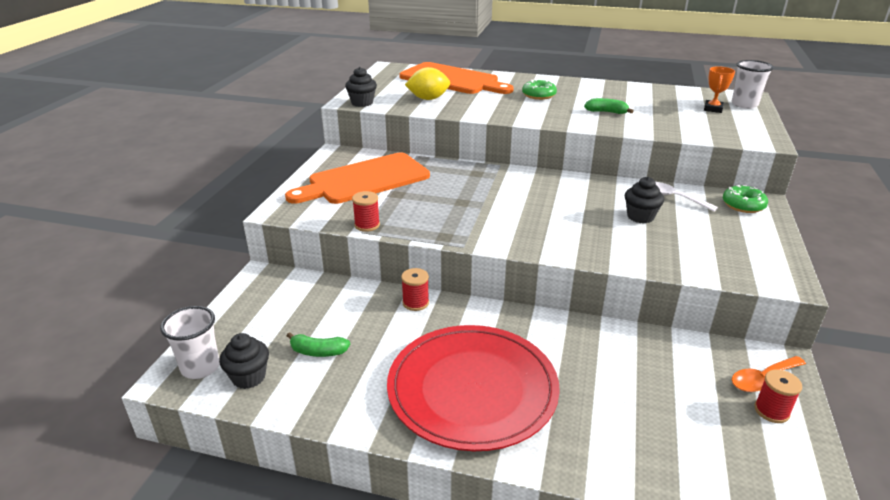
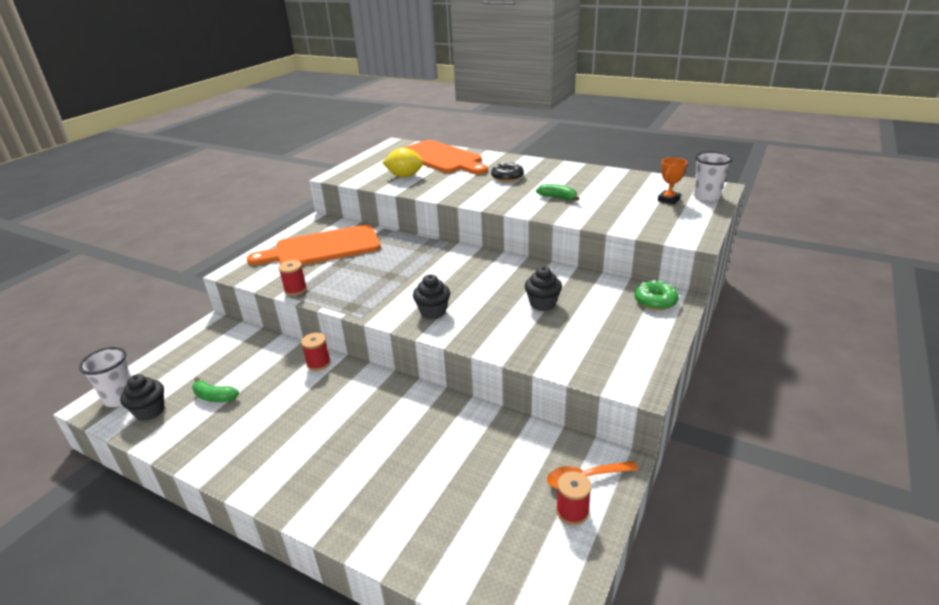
camera: 15 degrees right, 0 degrees up
(362, 103) = (345, 177): black cupcake -> black cupcake (433, 312)
(472, 389) = (315, 448): red plate -> none
(538, 95) = (507, 177): green donut -> black donut
(674, 198) = (590, 287): white spoon -> none

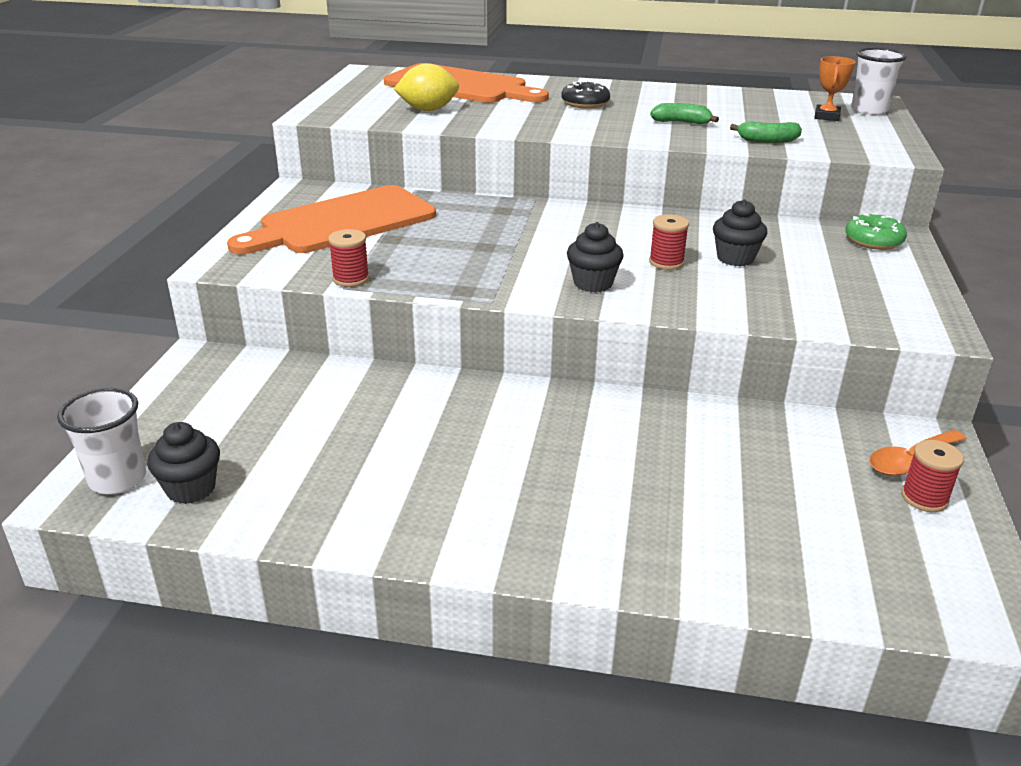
camera: 20 degrees left, 0 degrees up
(214, 397) = (290, 452): green banana -> green banana (767, 140)
(318, 363) = (426, 385): red spool -> red spool (666, 262)

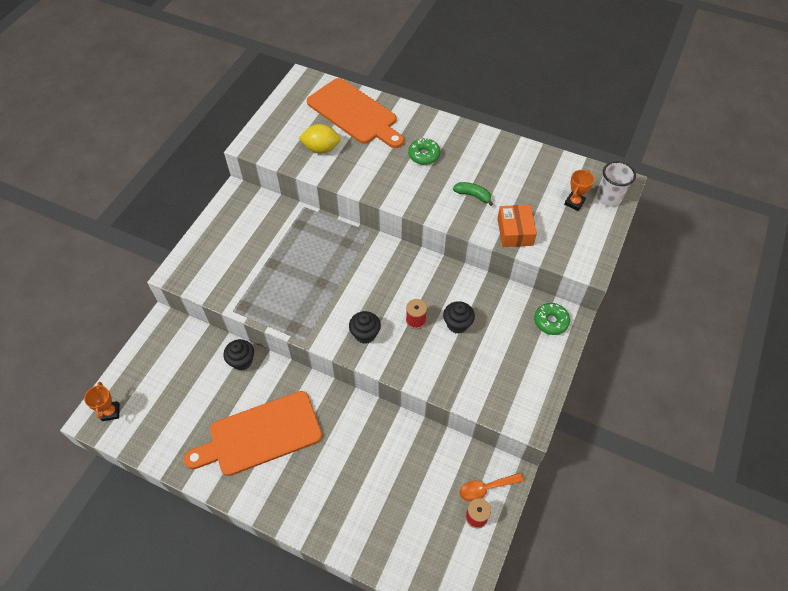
camera: 15 degrees right, 25 degrees up
(118, 479) = (111, 412): white cup -> orange trophy
(191, 489) = (141, 426): black cupcake -> black cupcake (242, 361)
(342, 222) = (251, 239): orange cutting board -> orange cutting board (260, 435)
(351, 279) = (239, 302): red spool -> none
(585, 103) = (424, 155): black donut -> green donut
(767, 140) = (515, 231): green banana -> orange box

